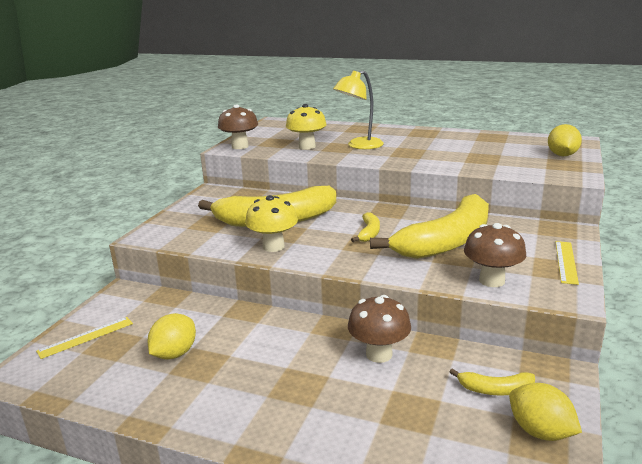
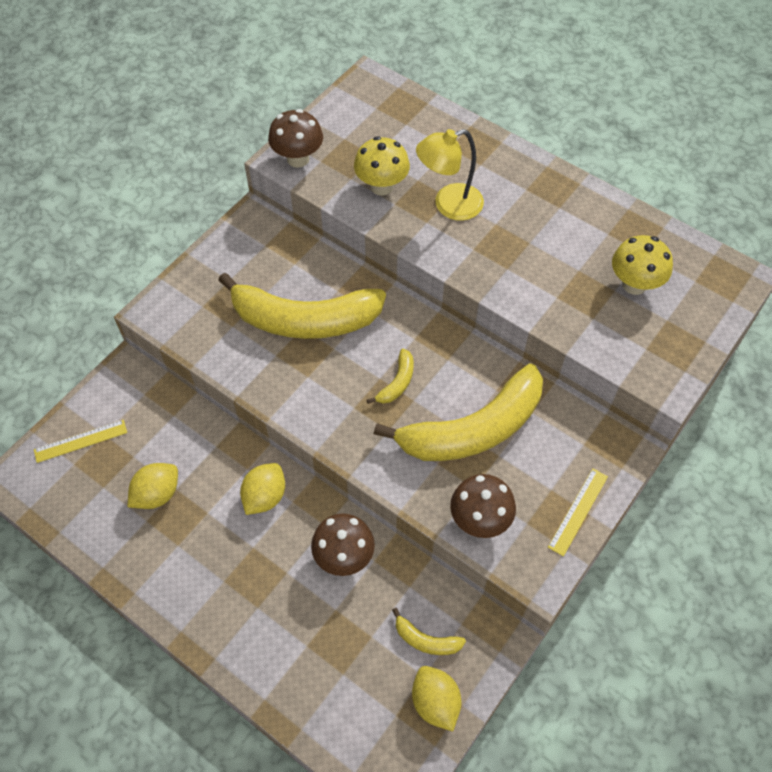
camera: 15 degrees right, 35 degrees up
(273, 246) = (283, 379): yellow mushroom -> yellow mushroom (634, 284)
(562, 155) = (690, 318): yellow lemon -> yellow lemon (265, 496)

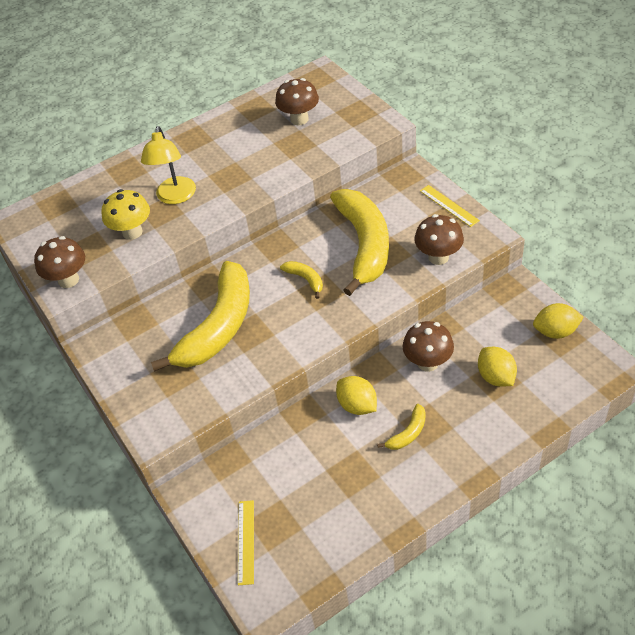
camera: 65 degrees left, 10 degrees down
(157, 494) = (325, 485): yellow lemon -> yellow lemon (496, 377)
(426, 640) = (508, 327): yellow banana -> yellow banana (408, 433)
(634, 284) = (299, 119): yellow mushroom -> brown mushroom

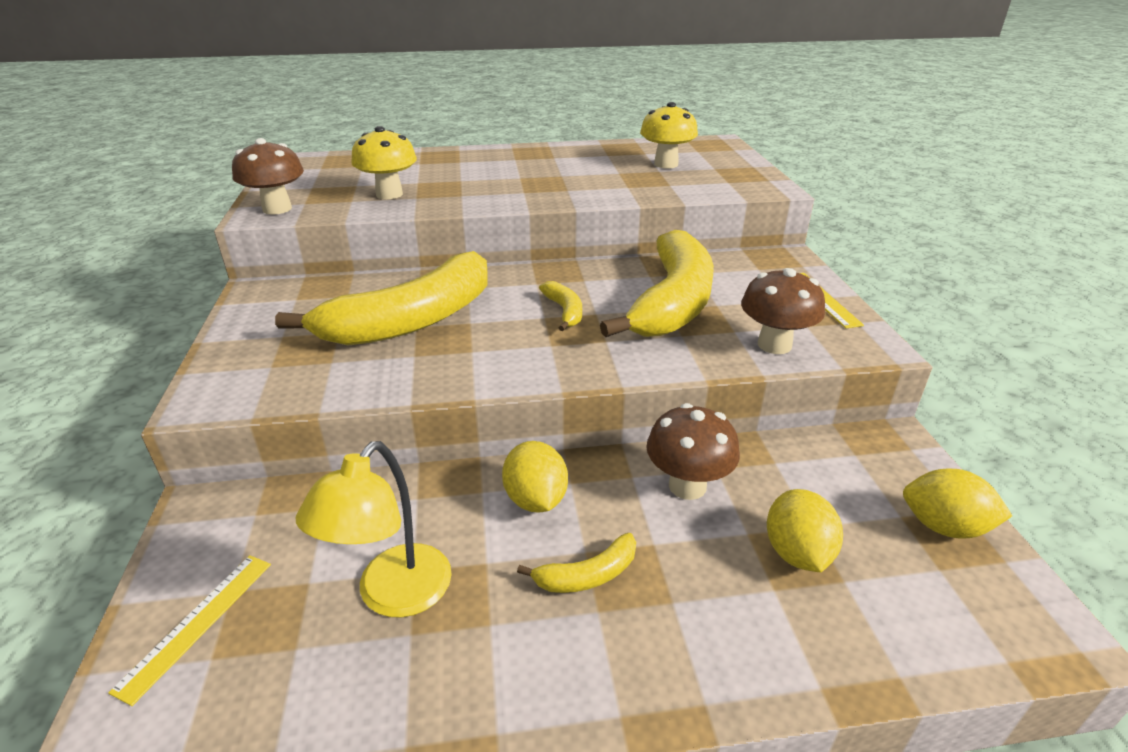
camera: 20 degrees right, 15 degrees down
(175, 197) = (466, 183): yellow lamp -> yellow lamp (393, 596)
(299, 119) = (666, 164): brown mushroom -> yellow mushroom

